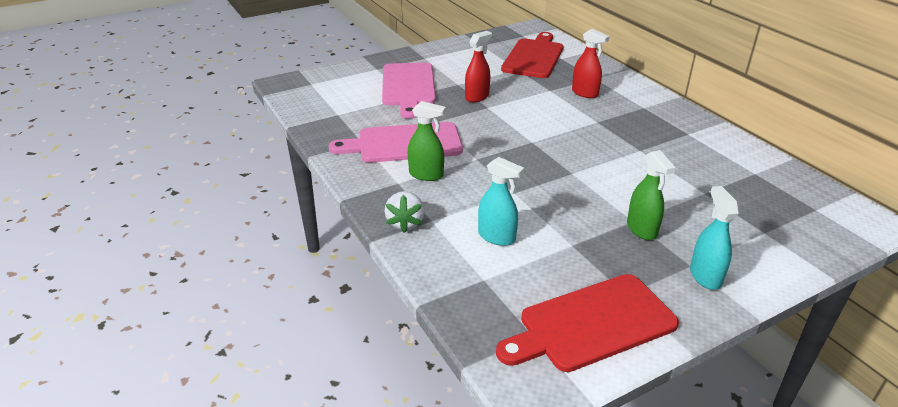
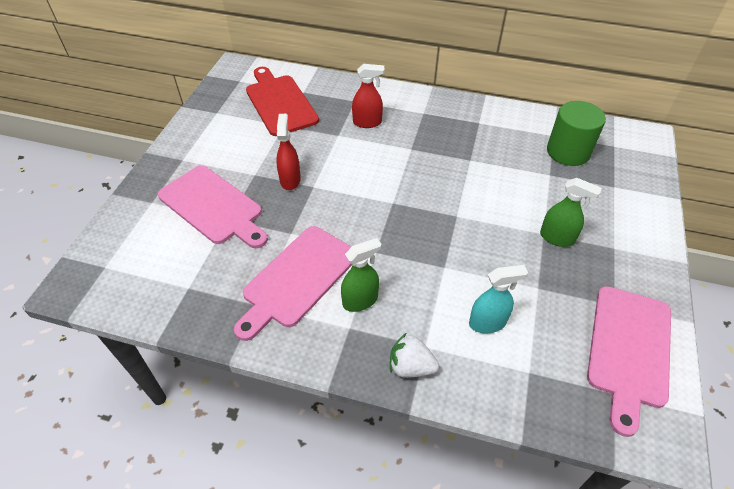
camera: 45 degrees left, 15 degrees up
(405, 223) = (411, 367): white strawberry -> white strawberry turned 150 degrees clockwise
(591, 324) = (628, 350): red cutting board -> pink cutting board
(705, 276) = (630, 251): turquoise spray bottle -> none
(752, 189) = (568, 152): none -> green cylinder

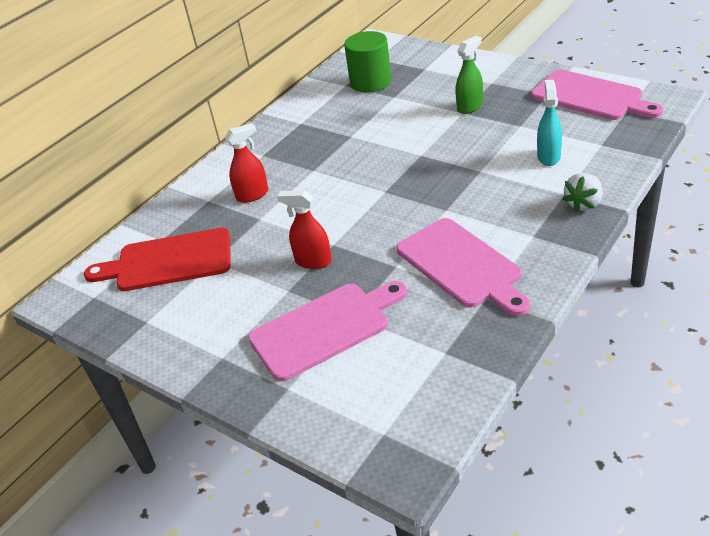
camera: 65 degrees left, 10 degrees down
(360, 300) = (503, 225): green spray bottle -> none
(367, 122) = (252, 195): red spray bottle -> red spray bottle turned 45 degrees clockwise

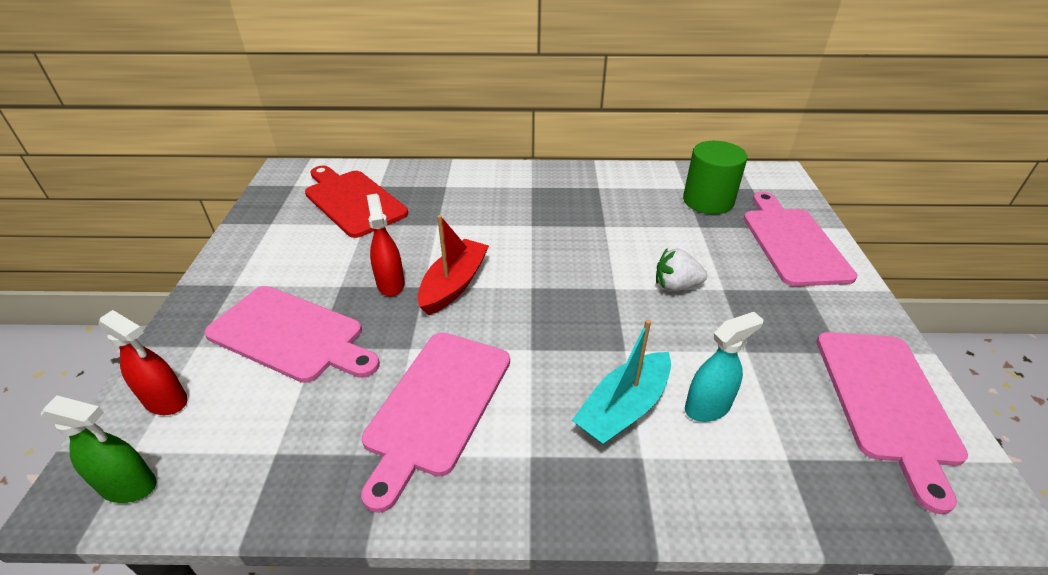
camera: 50 degrees right, 0 degrees up
(252, 195) = (469, 206): red spray bottle -> red spray bottle (166, 401)
(346, 228) = (454, 284): none -> red boat
(446, 68) = (792, 242): none -> pink cutting board
(470, 107) = (740, 291): green spray bottle -> green spray bottle (129, 486)
(525, 188) = (623, 408): none -> turquoise boat
(583, 204) = (634, 490): white strawberry -> white strawberry (676, 286)

